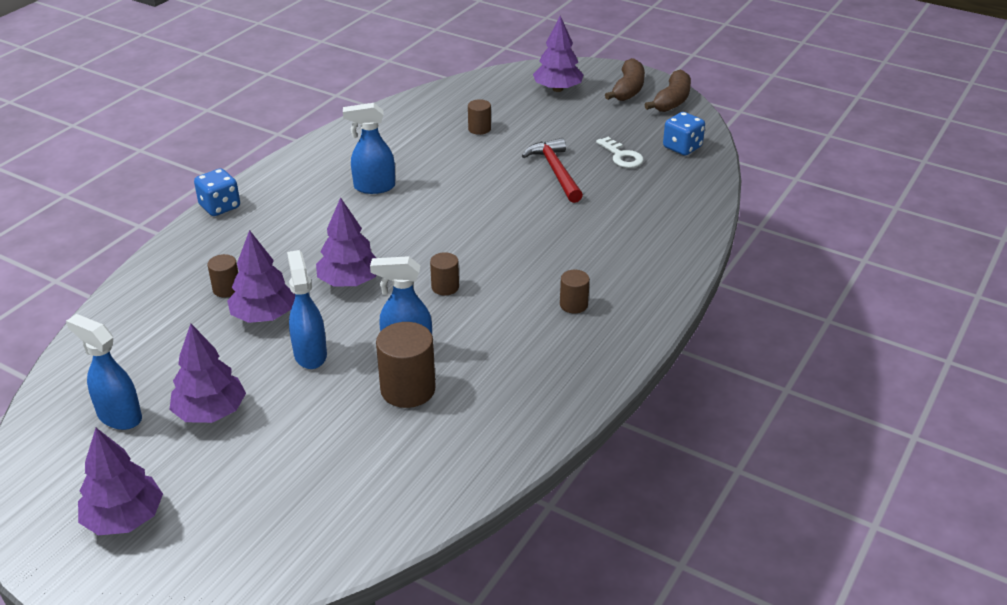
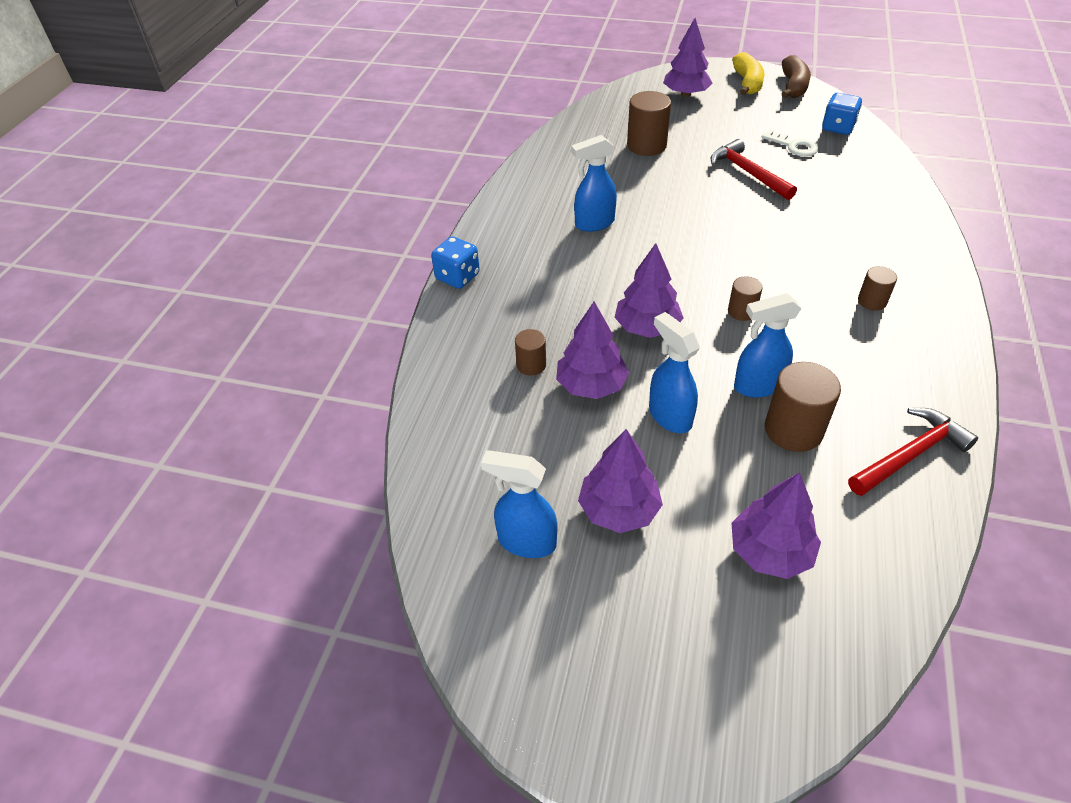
camera: 15 degrees left, 10 degrees up
(124, 518) = (622, 666): purple tree -> purple tree (770, 551)
(479, 129) = (646, 145): brown cylinder -> brown cylinder, size x1.77
(494, 432) = (910, 455): none -> red hammer
(628, 89) = (747, 83): brown banana -> yellow banana

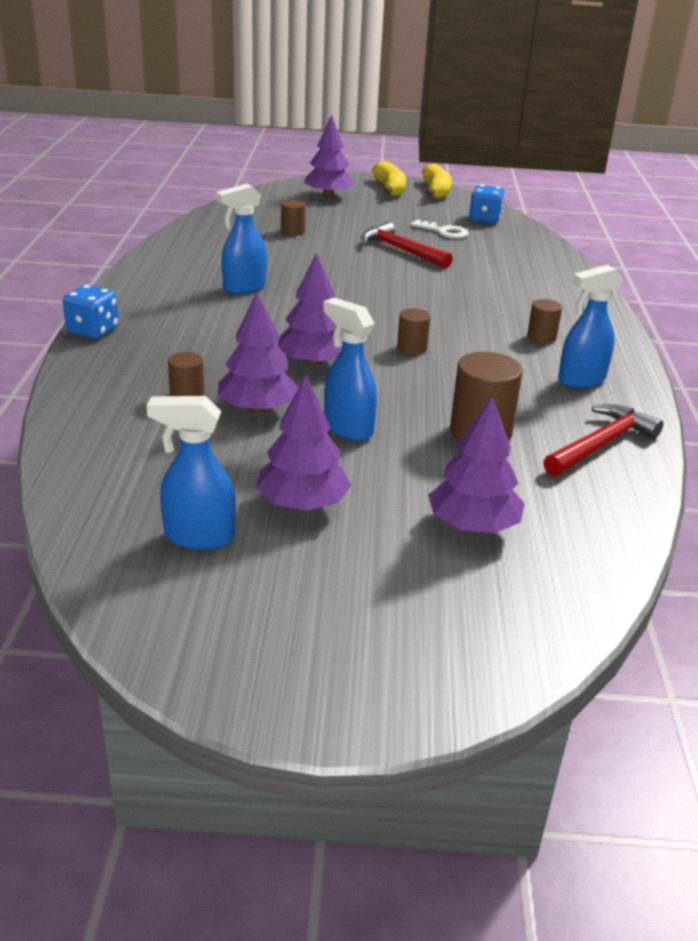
camera: 15 degrees left, 15 degrees down
(646, 145) = (292, 231): brown cylinder -> brown cylinder, size x0.56
(757, 386) = (437, 402): blue spray bottle -> blue spray bottle (580, 380)
(793, 86) = (436, 191): brown banana -> yellow banana

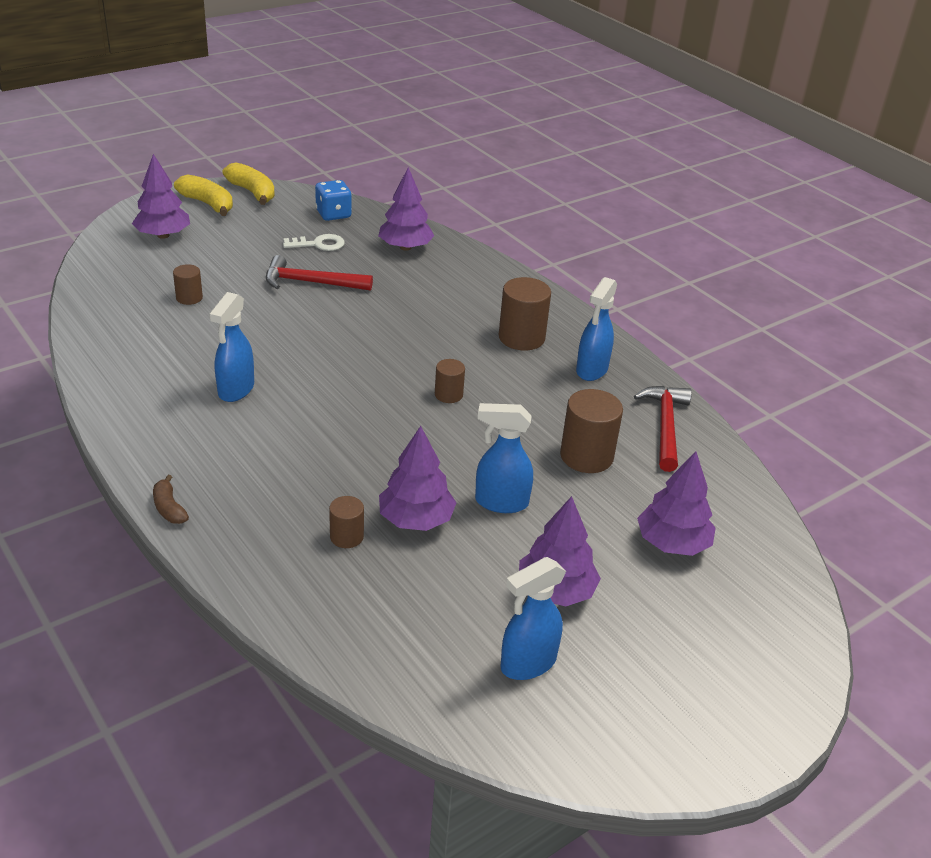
camera: 40 degrees left, 5 degrees up
(93, 330) = (169, 508): blue dice -> brown banana
(313, 363) = (397, 448): purple tree -> purple tree (405, 247)
(541, 337) = (521, 338): brown cylinder -> brown cylinder, size x1.77

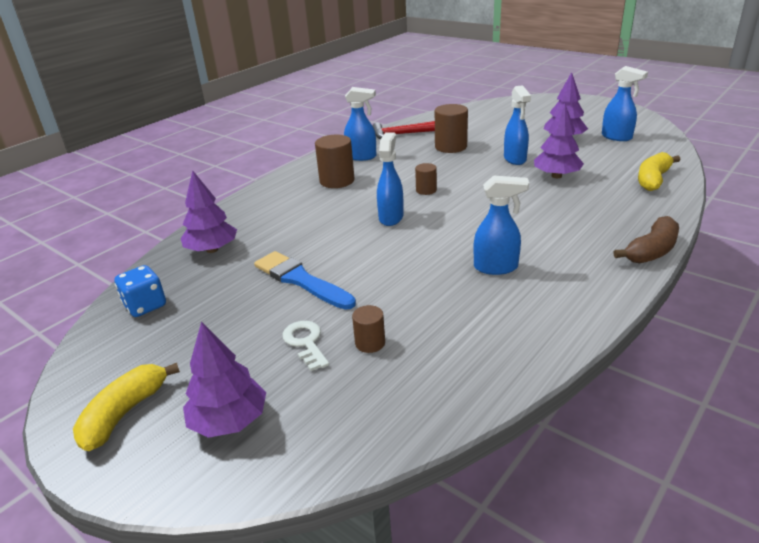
camera: 100 degrees left, 5 degrees down
(169, 508) = (651, 251): brown banana -> brown banana, size x1.71
(252, 192) = (85, 384): yellow banana -> yellow banana (653, 180)
(311, 282) = (301, 280): red hammer -> blue brush
(319, 244) = (220, 296): white key -> white key (305, 342)
(346, 537) = (595, 190): brown cylinder -> none
(394, 354) = (391, 217): none -> blue spray bottle
(672, 543) = (499, 123): purple tree -> none

